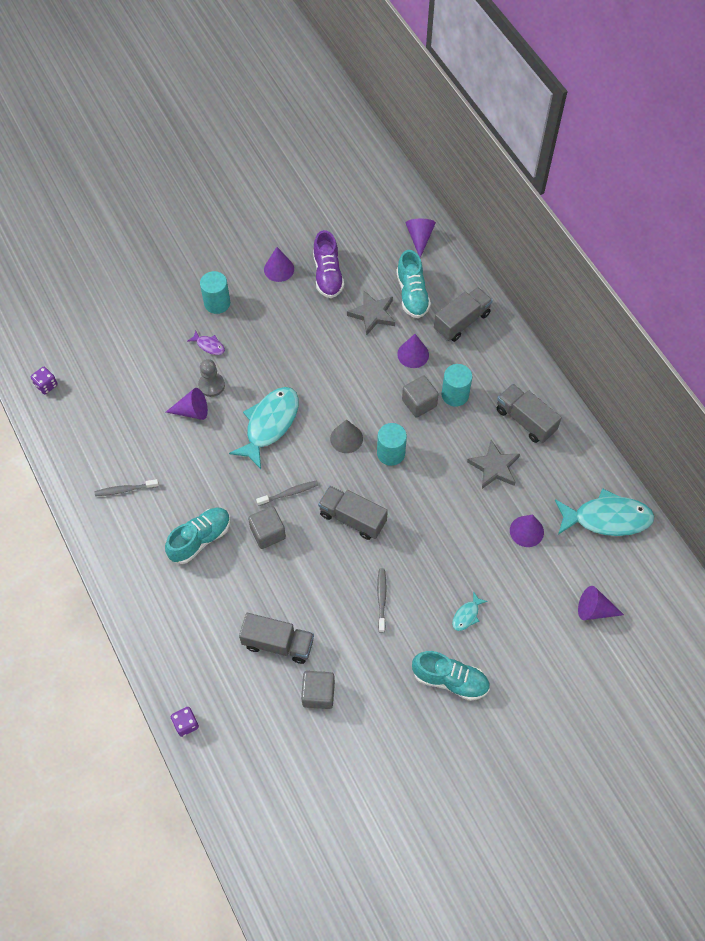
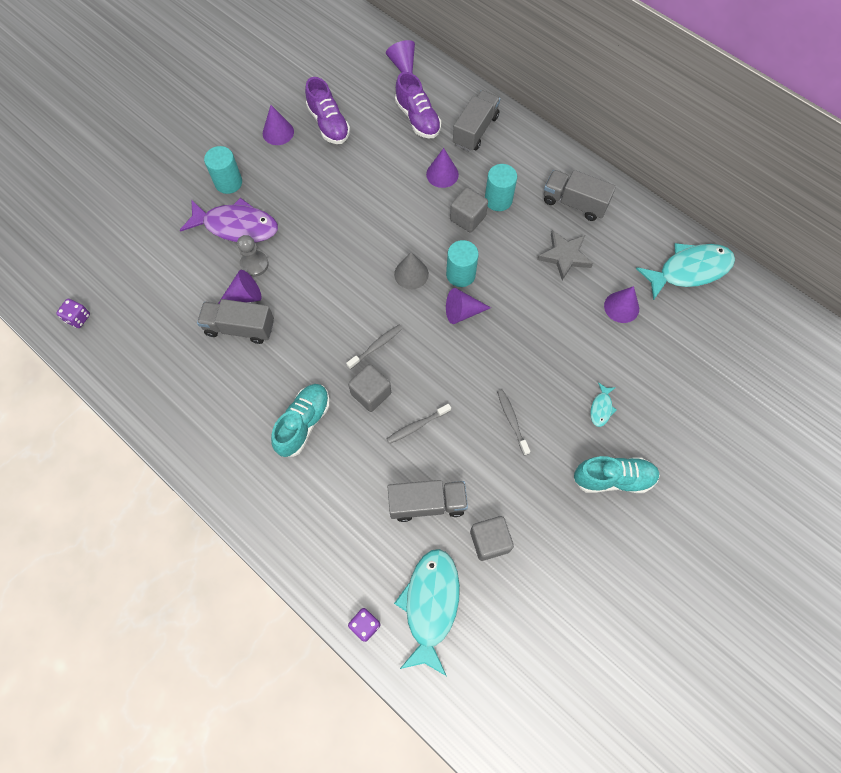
camera: 20 degrees left, 5 degrees up
(125, 490) = (204, 399): grey toothbrush -> grey toothbrush (417, 426)
(209, 345) = (236, 226): purple fish -> purple fish, size x2.27
(269, 424) = (329, 284): turquoise fish -> turquoise fish (430, 605)
(352, 518) = (450, 350): grey truck -> grey truck (240, 328)
(373, 314) = (387, 148): grey star -> none
(412, 294) = (418, 119): turquoise shoe -> purple shoe
(594, 610) = (717, 361): purple cone -> purple cone (462, 312)

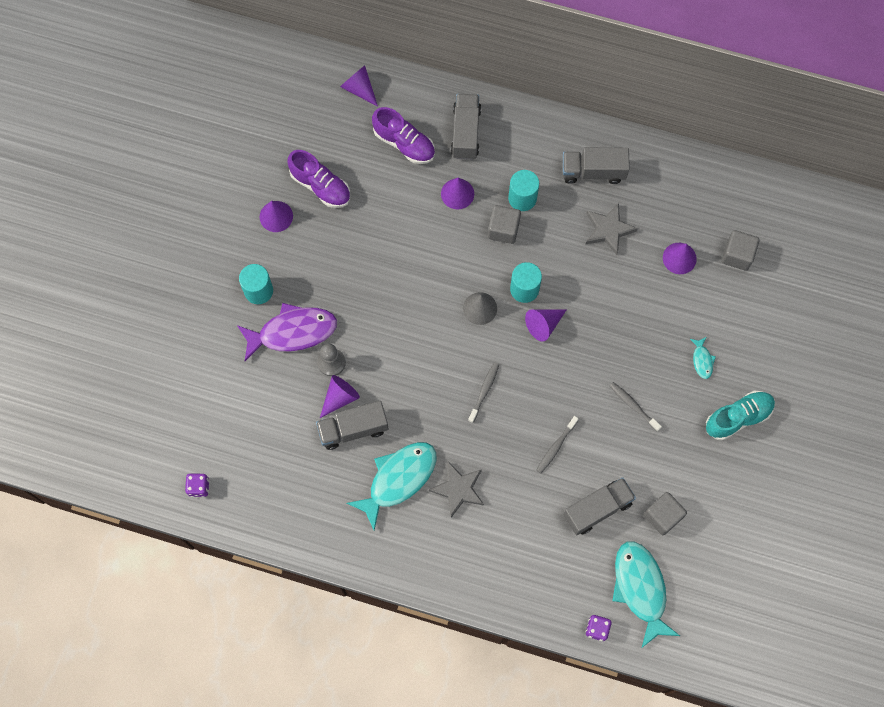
camera: 25 degrees left, 5 degrees up
(303, 423) = (458, 489): turquoise shoe -> grey star
(371, 393) = (502, 436): grey cube -> grey cube (737, 255)
(689, 270) = (723, 196): turquoise fish -> turquoise fish (398, 479)

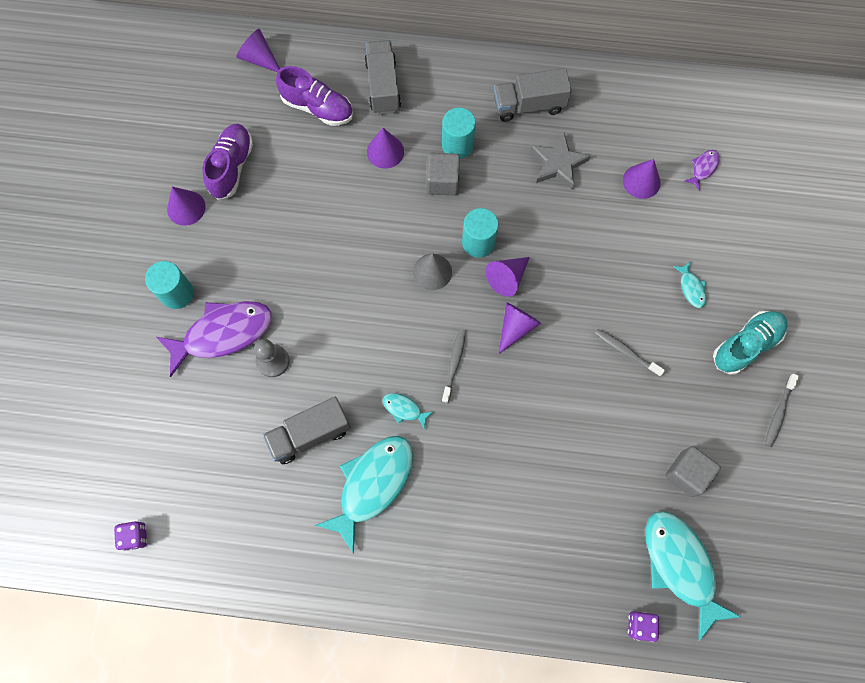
camera: 10 degrees left, 0 degrees up
(320, 186) = (232, 167): purple shoe -> purple shoe turned 105 degrees counterclockwise
(340, 397) = (289, 400): purple cone -> purple cone (516, 327)
(435, 422) = (404, 409): none -> turquoise fish
(458, 489) = (444, 484): grey star -> none
(556, 447) = (548, 414): grey toothbrush -> grey toothbrush (778, 413)
(597, 509) = (610, 479): grey truck -> none
(737, 255) = (703, 168): grey cube -> purple fish

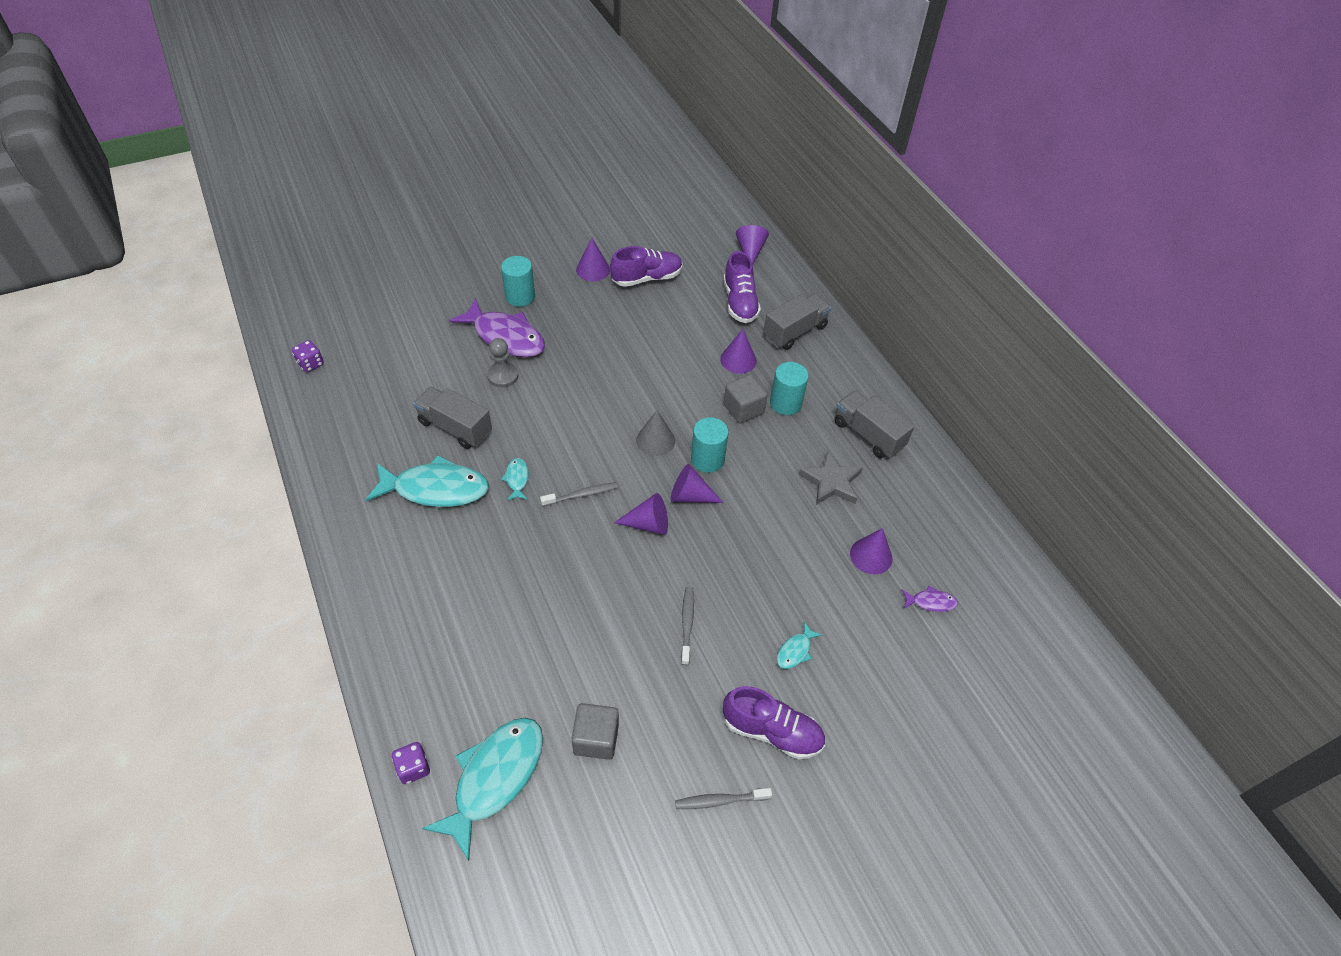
camera: 55 degrees right, 20 degrees down
(745, 345) = (772, 731): turquoise shoe -> purple shoe

